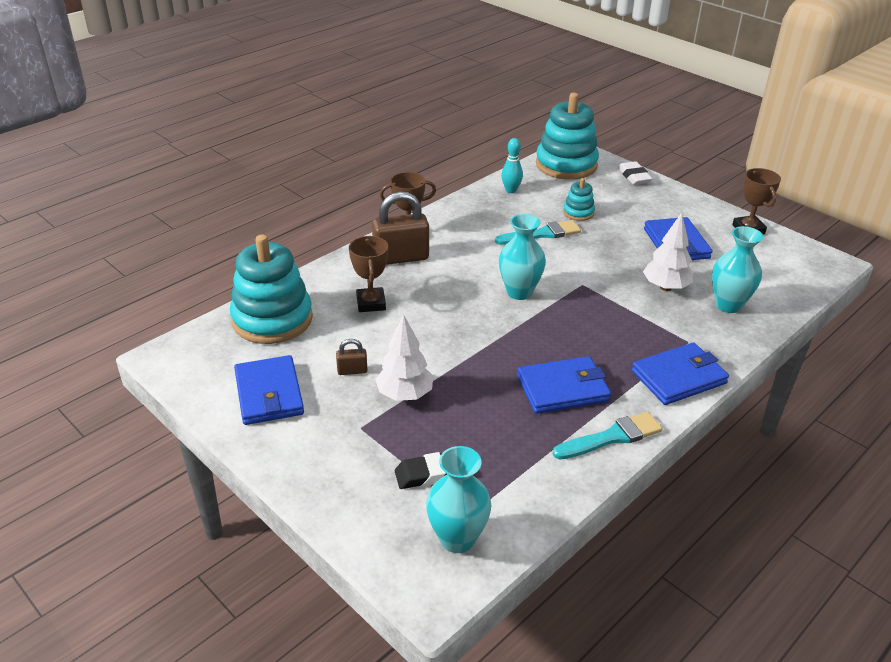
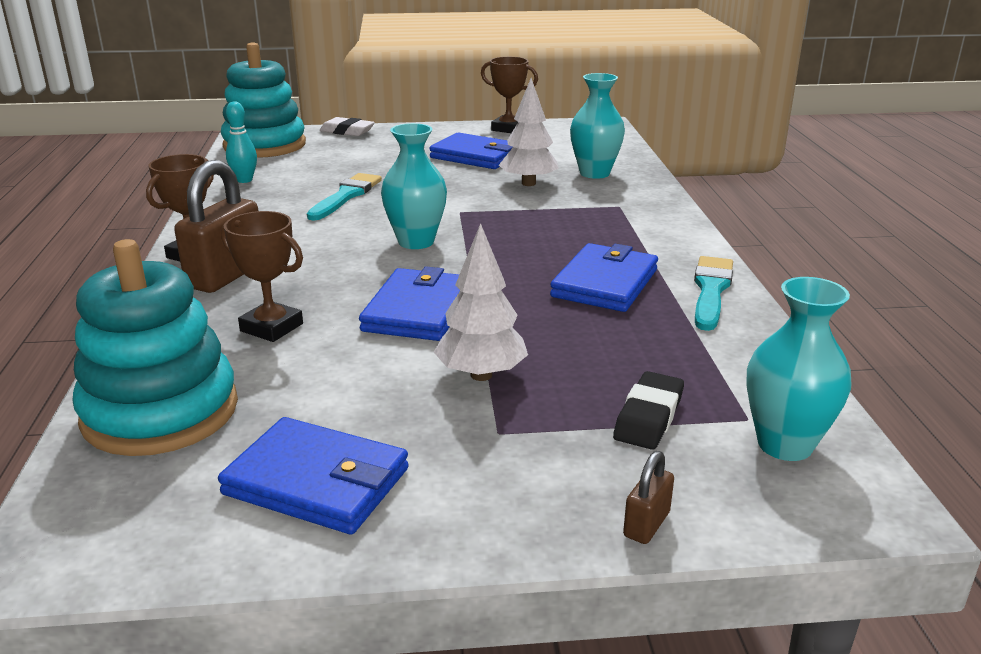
camera: 50 degrees left, 10 degrees down
(352, 371) = (378, 393): brown padlock -> brown padlock (646, 524)
(578, 212) = (348, 170): turquoise stacking toy -> none
(679, 377) = (663, 228): blue wallet -> blue wallet (418, 310)

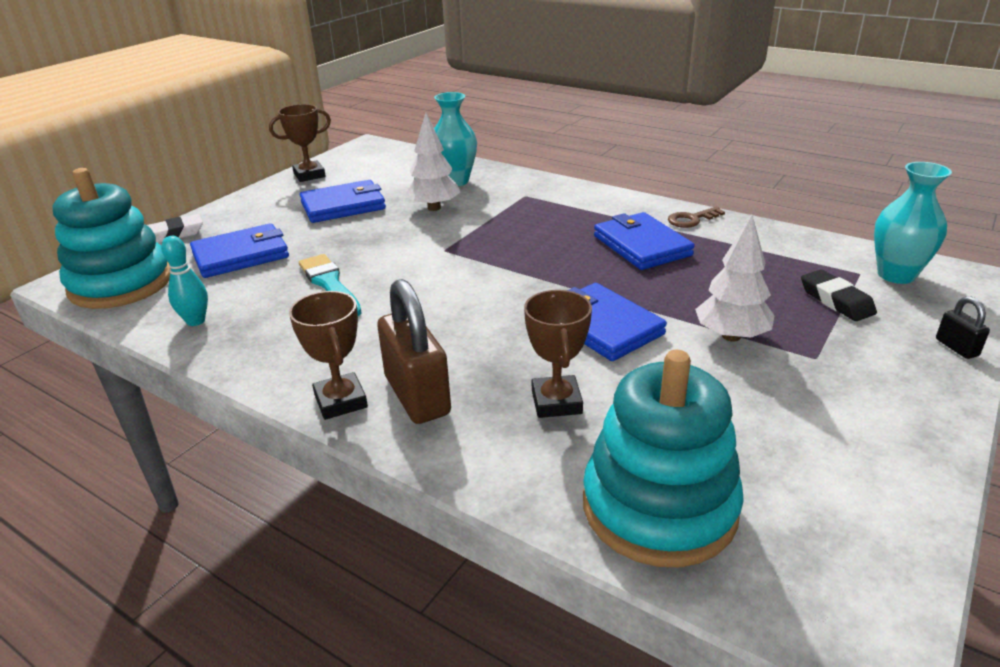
camera: 50 degrees left, 5 degrees up
(271, 327) = (556, 402): brown trophy -> brown trophy turned 75 degrees counterclockwise
(317, 482) = (833, 455): blue wallet -> blue wallet (241, 255)
(416, 242) = (476, 286): turquoise vase -> none
(646, 524) = (956, 347): brown padlock -> black padlock
(711, 290) = (691, 219): turquoise brush -> brown key

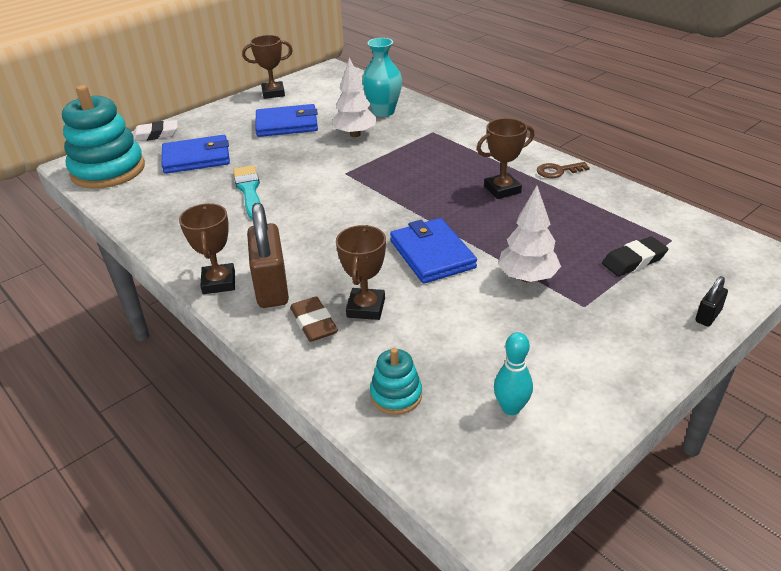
camera: 15 degrees right, 5 degrees up
(196, 321) = (147, 207): turquoise bowling pin -> turquoise bowling pin (511, 408)
(498, 432) = (314, 323): none -> brown eraser
(642, 245) = (502, 189): blue wallet -> brown trophy
(659, 507) = (396, 395): turquoise stacking toy -> turquoise stacking toy, size x0.47
(836, 301) = (633, 261): black eraser -> black eraser turned 75 degrees clockwise
(896, 275) = (702, 245): turquoise vase -> none
(956, 347) = (708, 316): black padlock -> black padlock turned 45 degrees clockwise

